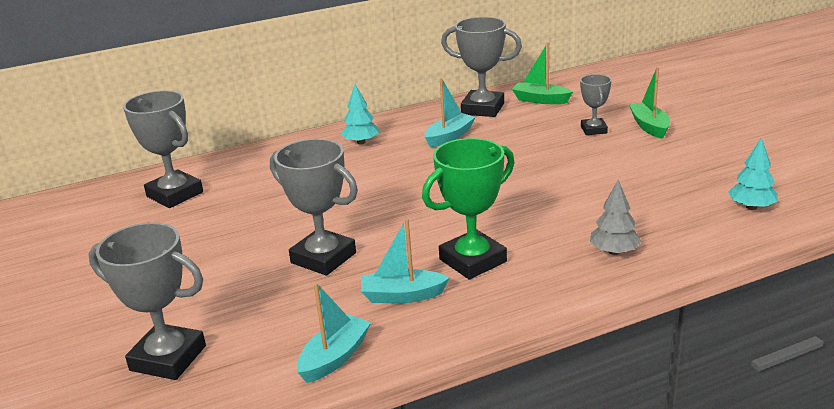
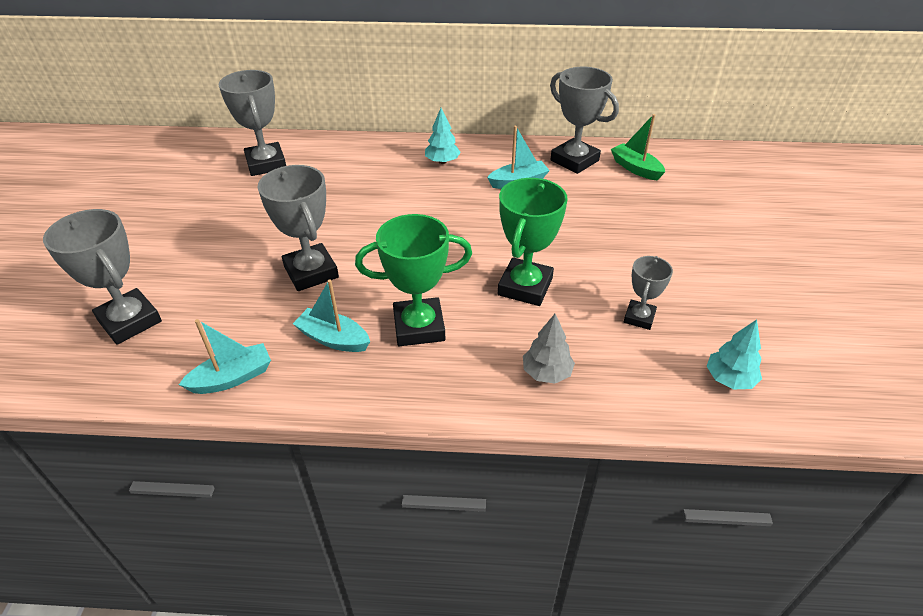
camera: 25 degrees right, 15 degrees up
(534, 204) = (525, 287): none -> green trophy
(593, 130) = (654, 221): grey trophy -> grey trophy (639, 317)
(649, 126) = (713, 238): green boat -> none

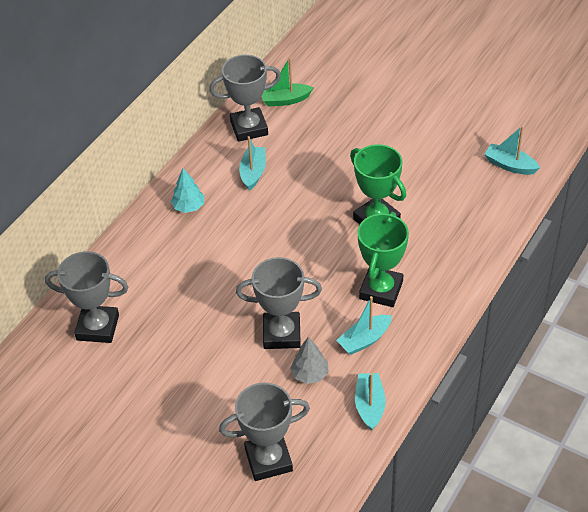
camera: 60 degrees left, 5 degrees up
(546, 373) = (459, 242): grey tree -> grey tree (310, 374)
(639, 317) = (439, 178): grey trophy -> none
(729, 379) = (510, 165): turquoise tree -> turquoise boat

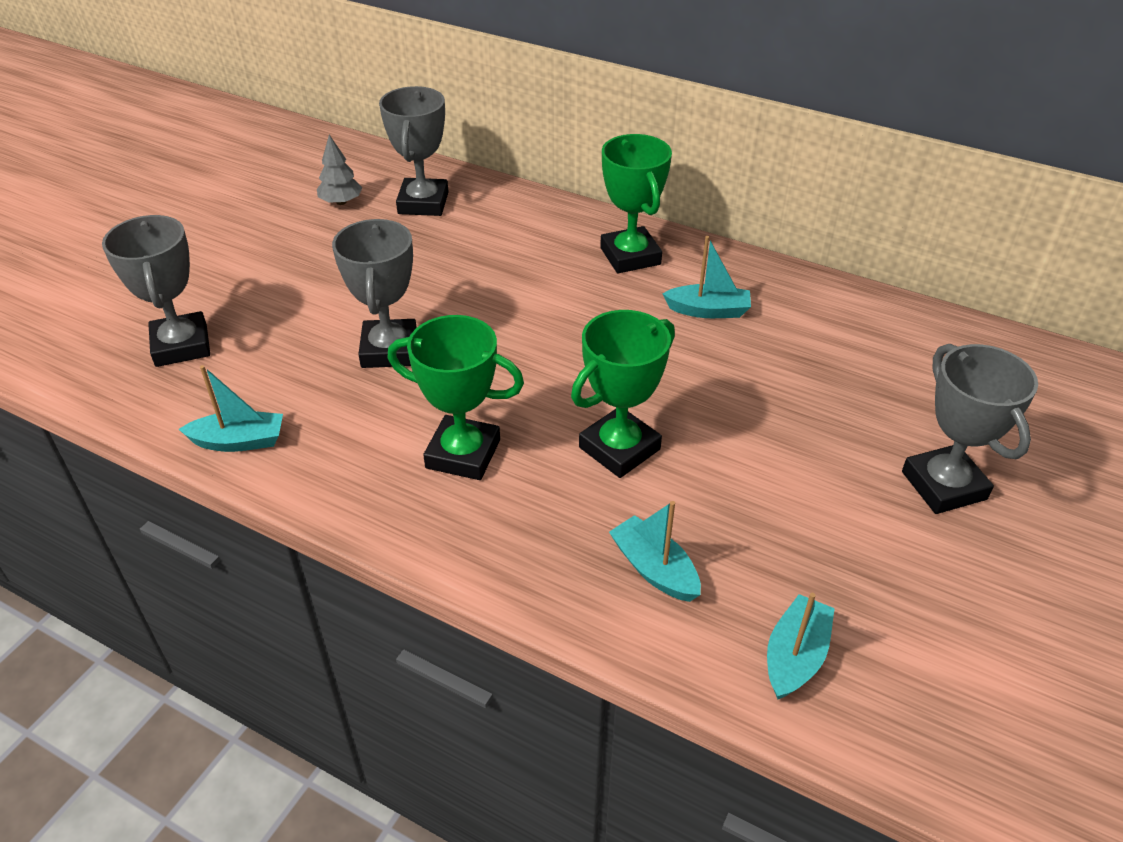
camera: 85 degrees right, 5 degrees down
(188, 207) = (630, 256): turquoise tree -> green trophy
(249, 128) = (805, 302): grey trophy -> grey trophy (944, 485)
(285, 100) = (884, 337): green boat -> none
(310, 374) = (312, 379): grey tree -> grey tree (341, 202)
(364, 340) = (364, 435): turquoise boat -> turquoise boat (654, 569)

